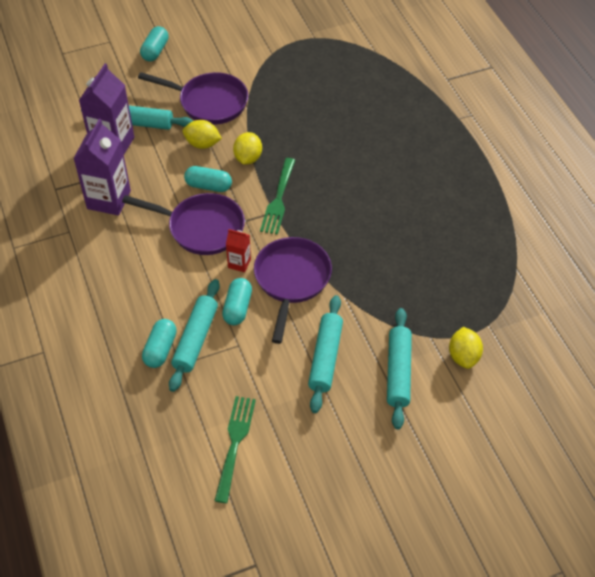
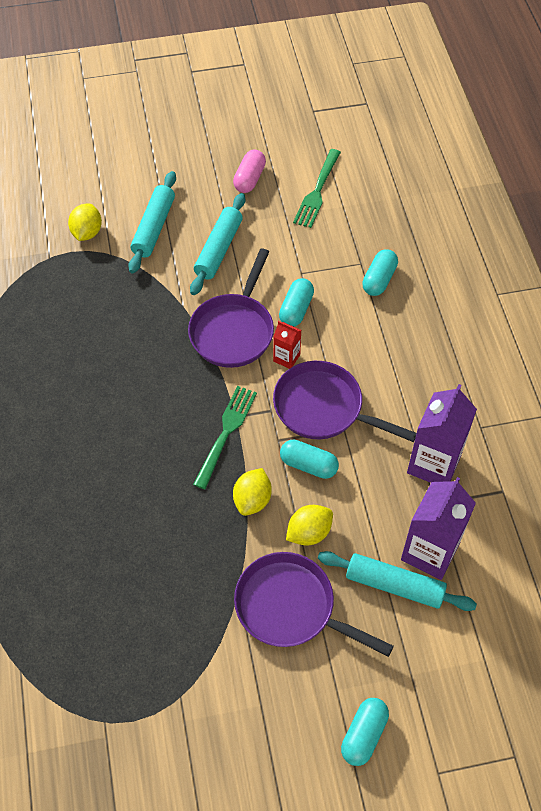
camera: 170 degrees left, 5 degrees up
(195, 339) = (343, 284): turquoise rolling pin -> none
(202, 144) = (309, 532): yellow lemon -> yellow lemon turned 60 degrees counterclockwise
(313, 448) = (249, 179): none -> pink capsule

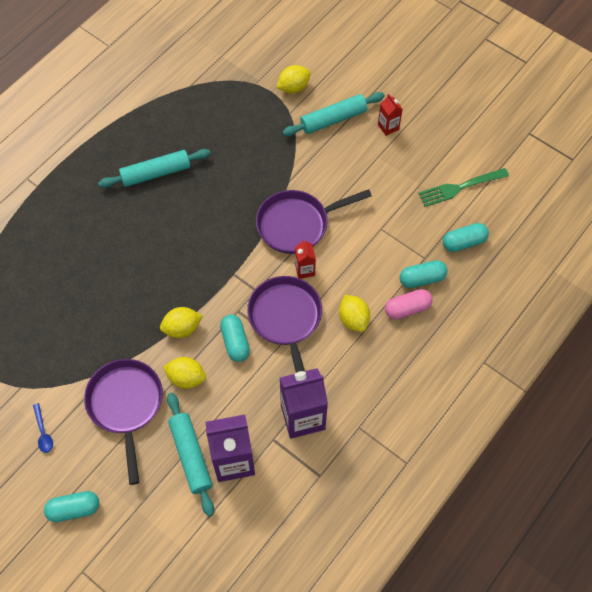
camera: 50 degrees right, 5 degrees up
(205, 196) = (388, 127): none -> red carton
(218, 249) = (352, 167): turquoise rolling pin -> turquoise rolling pin (156, 173)
(226, 433) = (216, 278): green fork -> none
(249, 179) = (429, 141): pink capsule -> pink capsule (407, 308)
(252, 708) = (43, 432): none -> blue spoon
(296, 309) = (348, 247): turquoise capsule -> turquoise capsule (464, 242)
(371, 356) = (353, 319): none -> yellow lemon

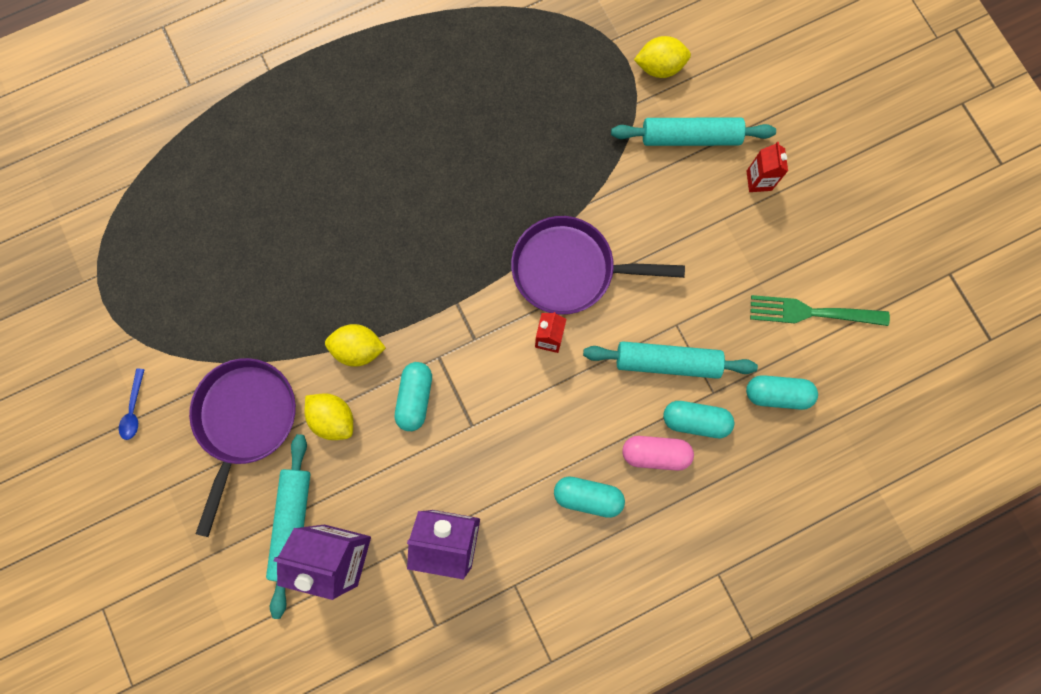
camera: 25 degrees right, 15 degrees up
(74, 509) = (127, 526): turquoise capsule -> turquoise capsule (587, 497)
(156, 173) = (423, 116): turquoise rolling pin -> turquoise rolling pin (667, 362)
(286, 320) = (492, 397): purple pan -> none
(353, 319) = (578, 436): yellow lemon -> none

